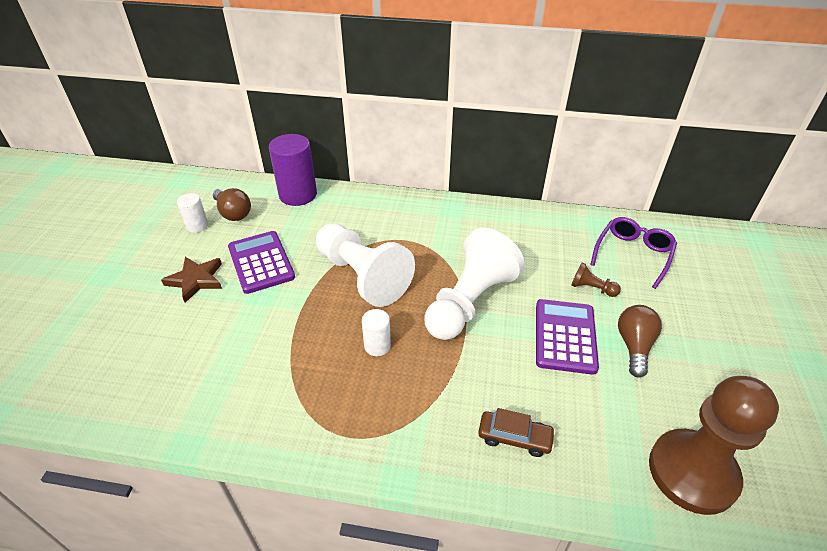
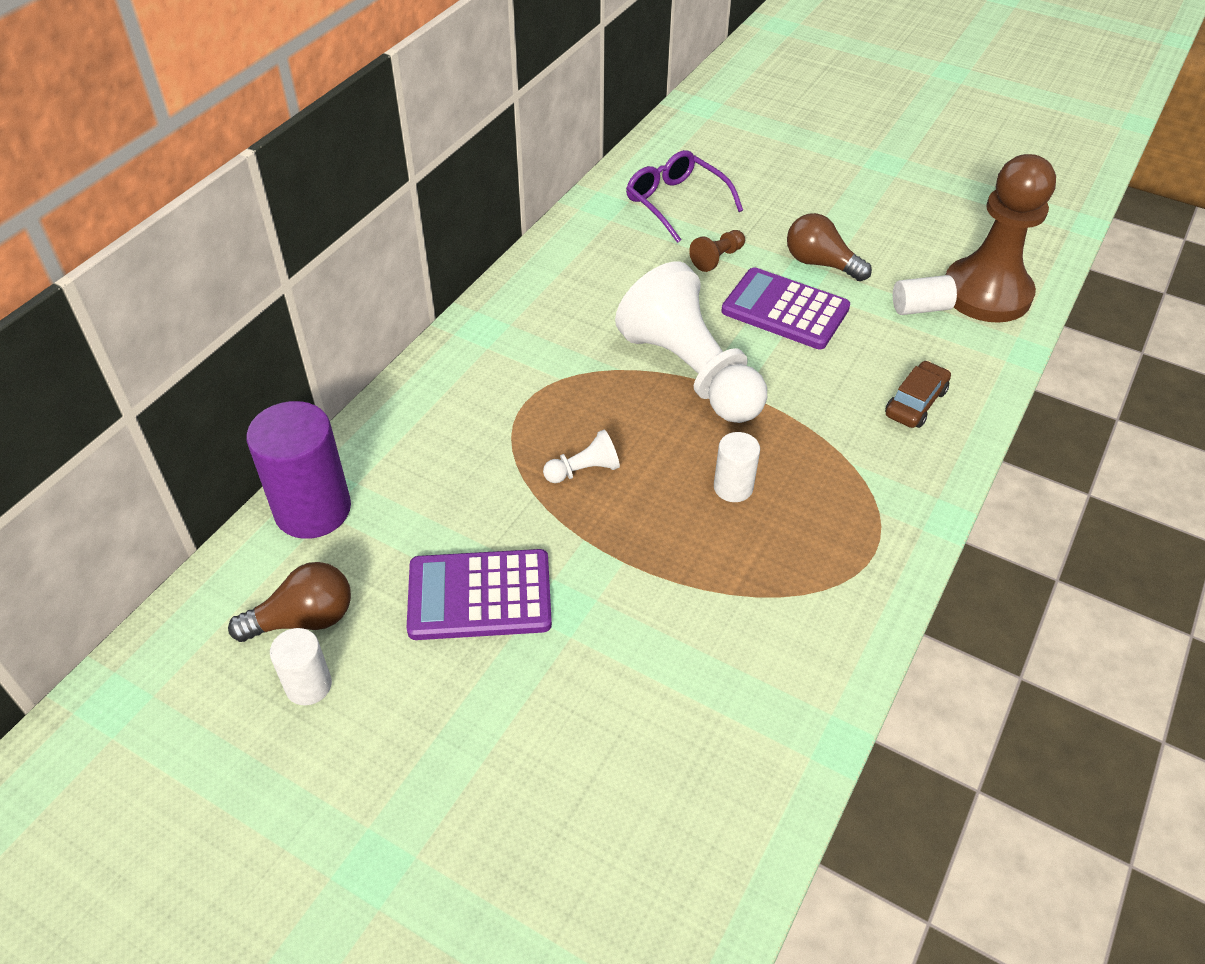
camera: 70 degrees left, 5 degrees up
(196, 280) = (476, 701): brown star -> none
(362, 276) = (584, 470): white pawn -> white pawn, size x0.40
(632, 423) = (920, 308): none -> white cylinder

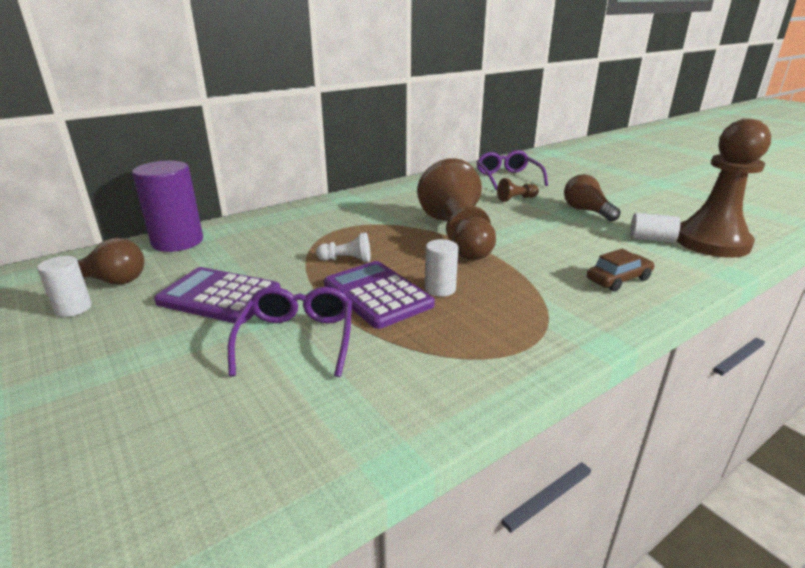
camera: 25 degrees right, 20 degrees down
(632, 628) = (297, 338): none -> purple glasses
(691, 372) = (458, 236): white pawn -> brown pawn
(785, 310) = (546, 224): purple calculator -> purple calculator (377, 295)

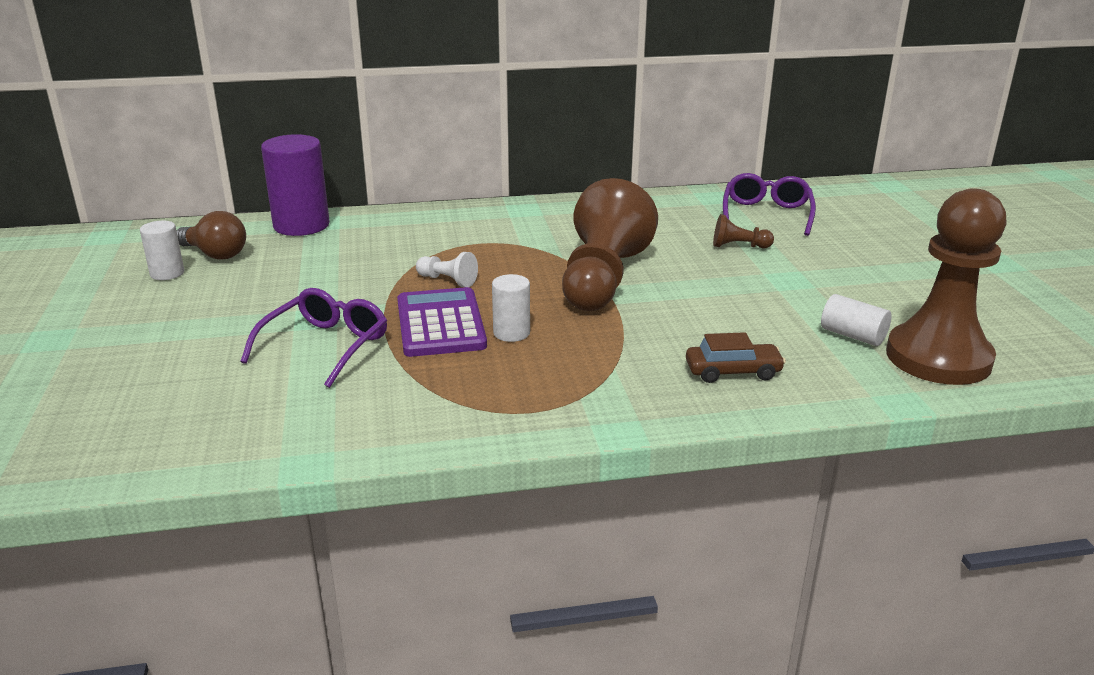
camera: 25 degrees right, 0 degrees up
(219, 296) = (293, 291): purple calculator -> none
(586, 211) = (816, 281): brown light bulb -> none

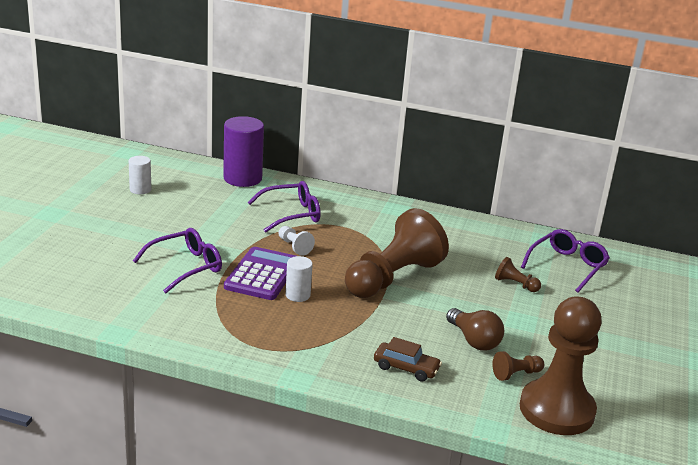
camera: 25 degrees right, 0 degrees up
(215, 254) = (176, 184): brown light bulb -> brown light bulb (474, 340)
(406, 247) = (292, 214): none -> purple glasses
(852, 335) = (516, 374): white cylinder -> brown pawn

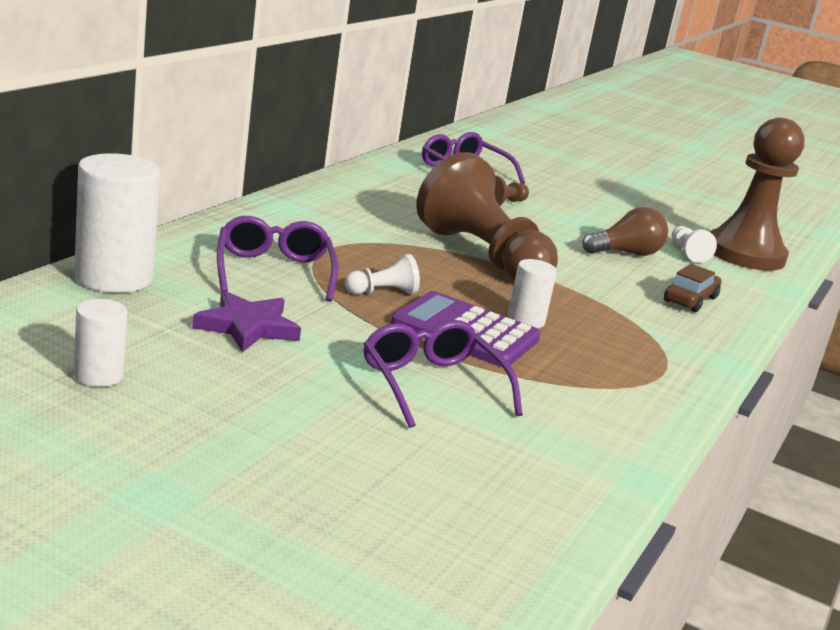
camera: 80 degrees left, 5 degrees down
(215, 214) = (247, 327): none -> purple star
(242, 178) = (113, 277): purple cylinder -> white cylinder
(516, 374) = (687, 253): brown pawn -> white pawn

